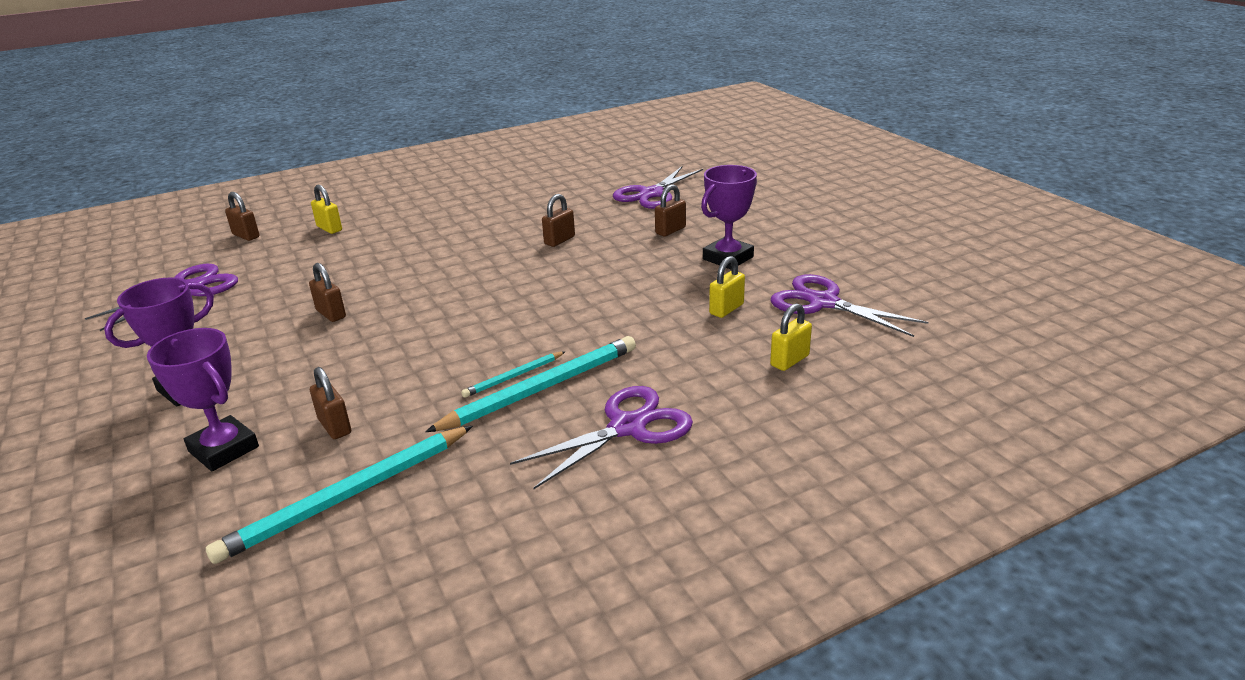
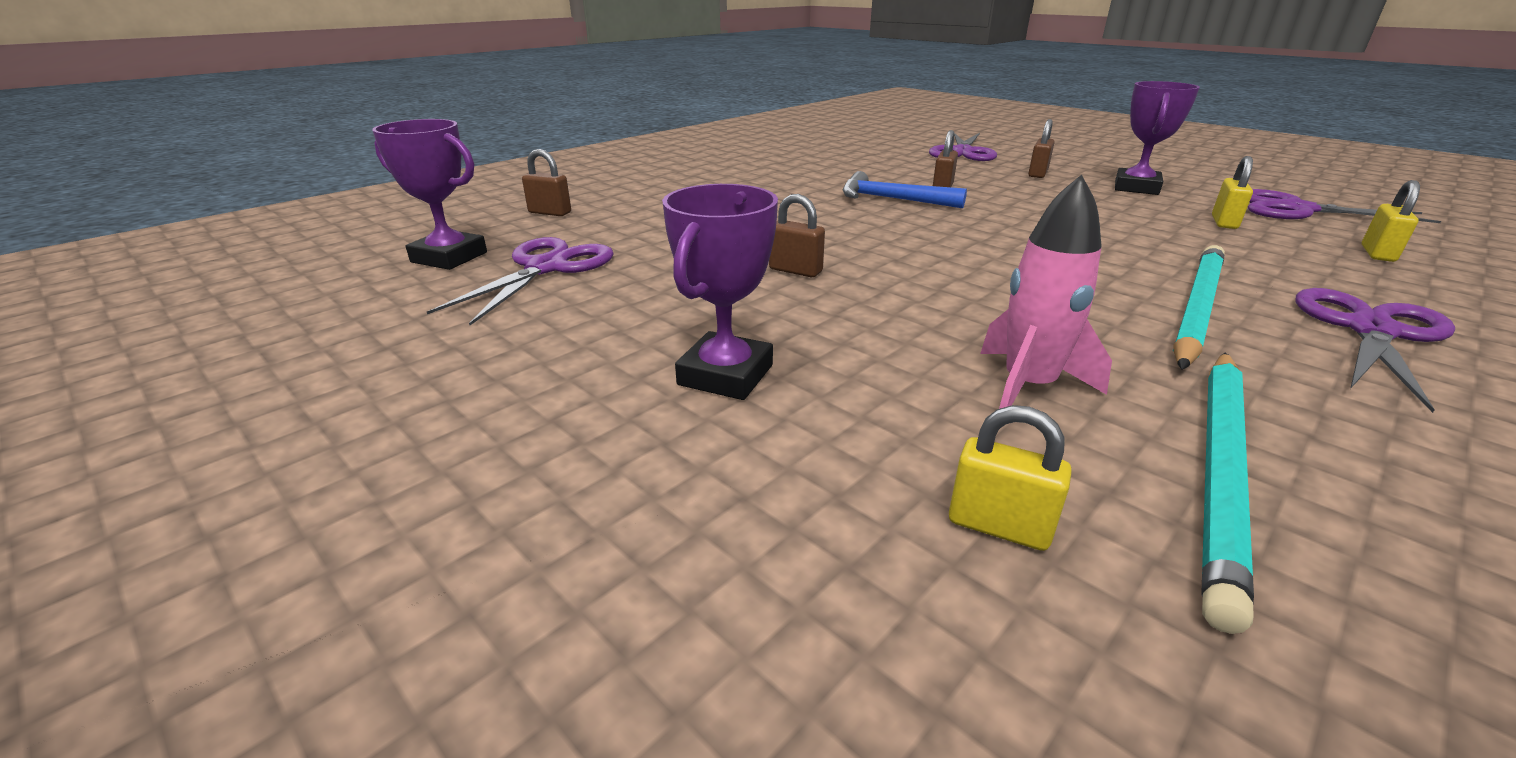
camera: 20 degrees left, 0 degrees up
(223, 449) = (916, 444): purple trophy -> purple trophy (449, 257)
(329, 228) = (653, 199): yellow padlock -> yellow padlock (998, 526)
(335, 426) = (1028, 386): brown padlock -> pink rocket
(499, 249) = (892, 199): none -> blue hammer
(513, 377) = (1141, 302): turquoise pencil -> none

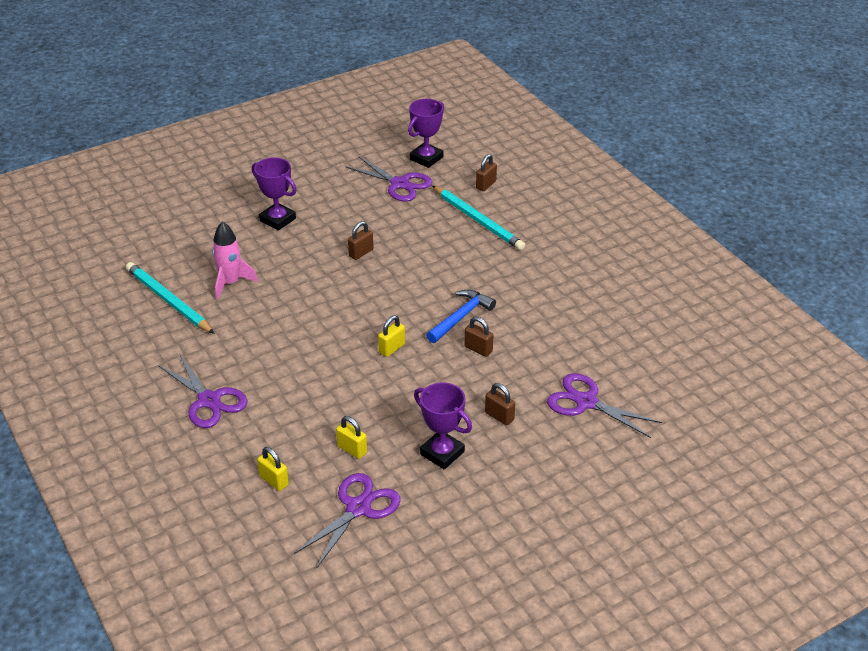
camera: 105 degrees right, 10 degrees up
(998, 526) = (177, 251): yellow padlock -> yellow padlock (392, 348)
(1196, 308) = (257, 360): turquoise pencil -> turquoise pencil (478, 220)

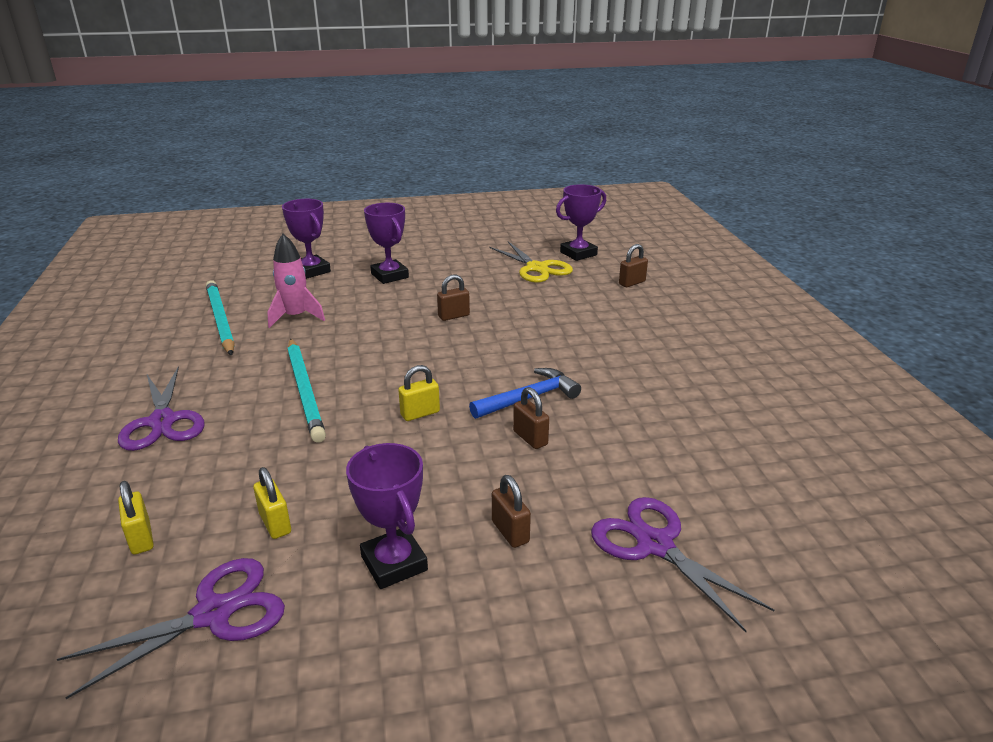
camera: 20 degrees right, 10 degrees down
(203, 229) = (311, 271): none -> purple trophy
(399, 184) = (537, 268): purple scissors -> yellow scissors
(478, 220) = (606, 310): turquoise pencil -> turquoise pencil (305, 391)

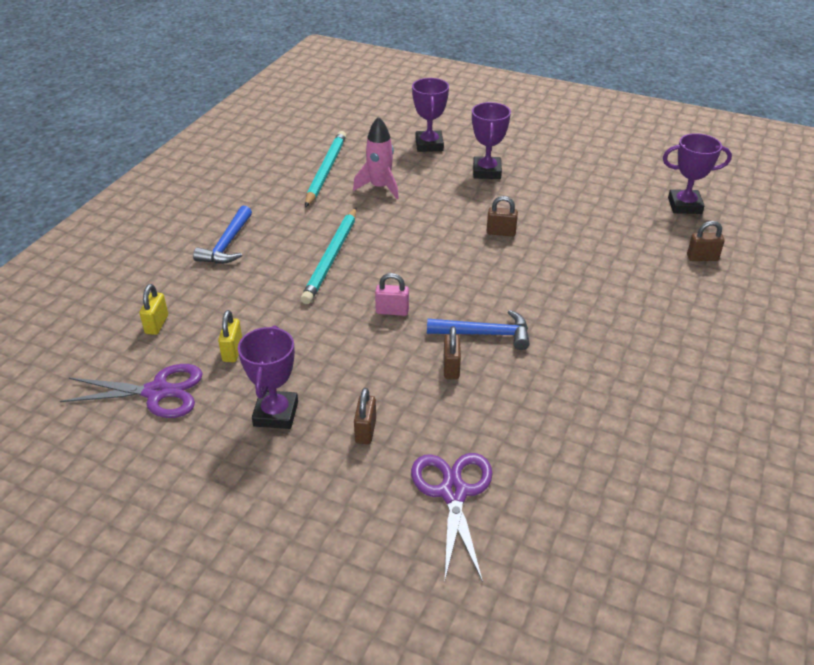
camera: 35 degrees right, 10 degrees up
(163, 421) = (227, 244): purple scissors -> blue hammer
(420, 413) = (392, 311): yellow padlock -> pink padlock
(537, 268) = (625, 208): yellow scissors -> none

